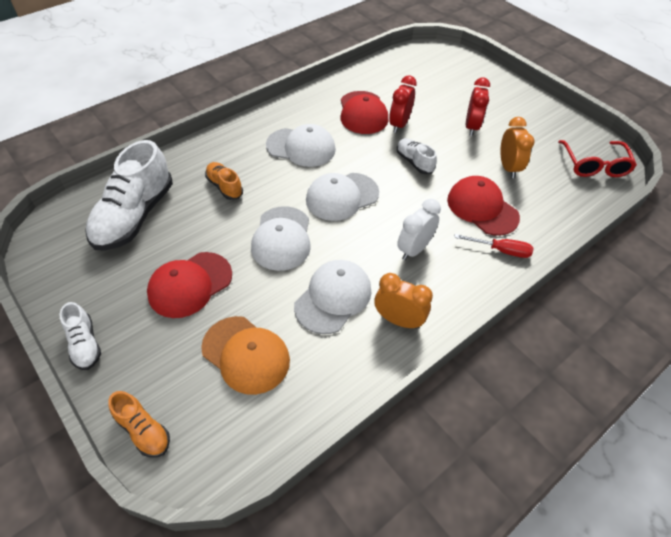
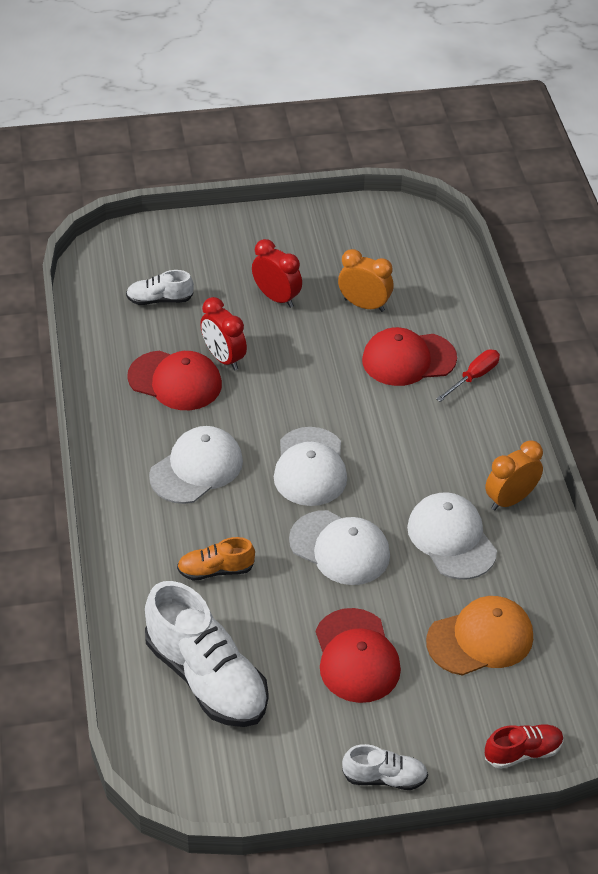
camera: 60 degrees left, 5 degrees down
(143, 430) = (523, 752): orange shoe -> red shoe
(414, 162) = (299, 377): white shoe -> white shoe (159, 300)
(414, 249) = (429, 443): white clock -> none
(594, 165) = (408, 237): red glasses -> none

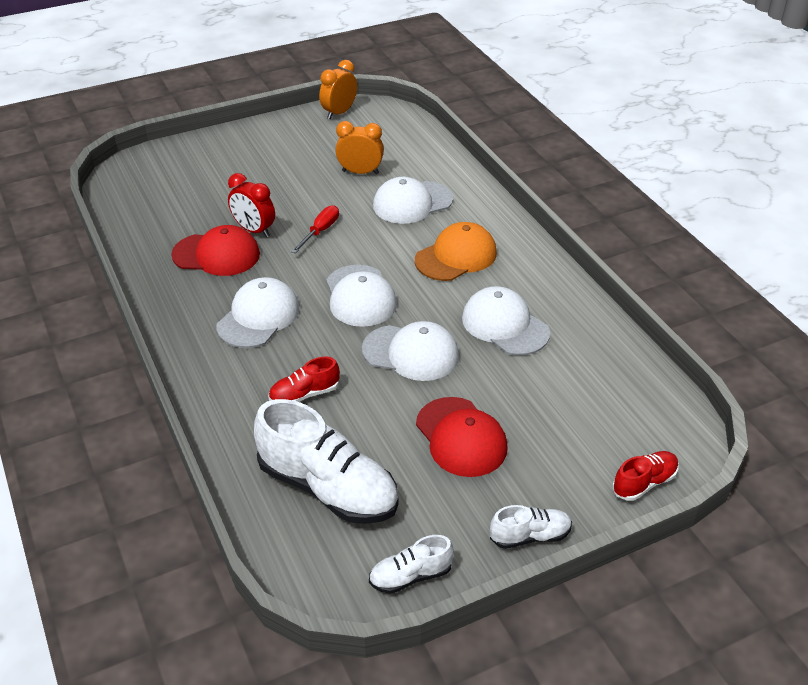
camera: 15 degrees left, 5 degrees down
(159, 300) = (183, 198): white shoe -> white shoe (410, 576)
(215, 570) = (304, 394): orange shoe -> red shoe
(276, 298) = (284, 180): red clock -> none
(408, 359) = (412, 203): red cap -> white cap
(474, 377) = (471, 205): red screwdriver -> red screwdriver (320, 231)
(480, 639) = (564, 398): orange cap -> orange cap (456, 256)
(510, 499) = (541, 286): orange clock -> orange clock (339, 113)

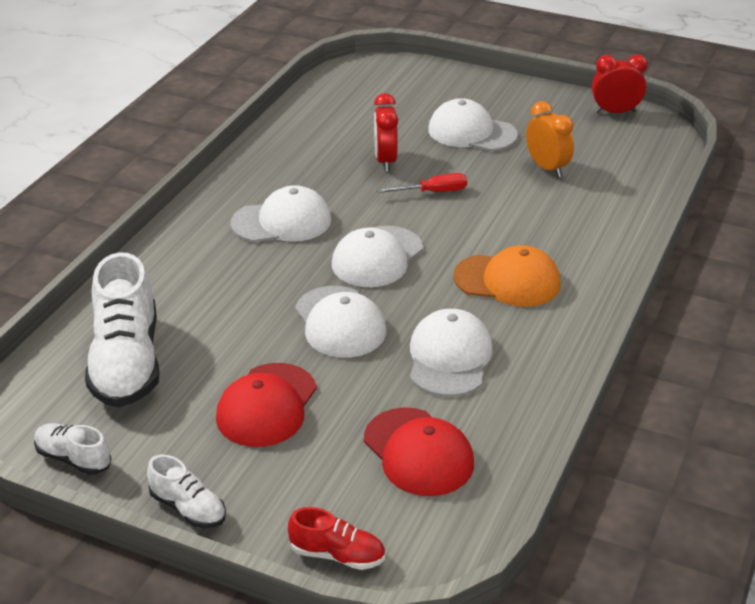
camera: 50 degrees right, 5 degrees down
(216, 255) = (329, 161): red cap -> red cap (418, 452)
(304, 394) = (219, 294): red shoe -> none
(339, 113) = (615, 112): orange clock -> red clock
(412, 203) = (548, 217): white cap -> white cap (471, 132)

